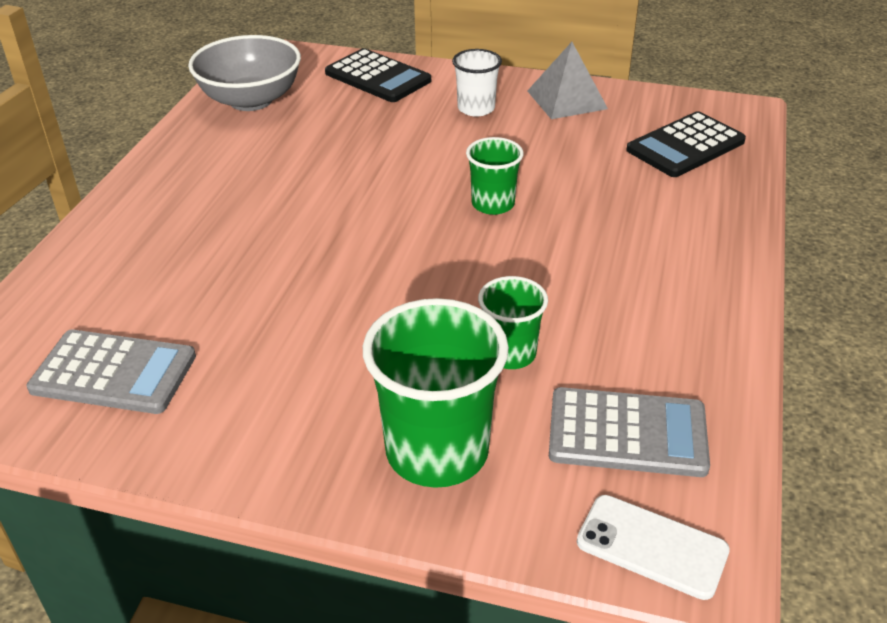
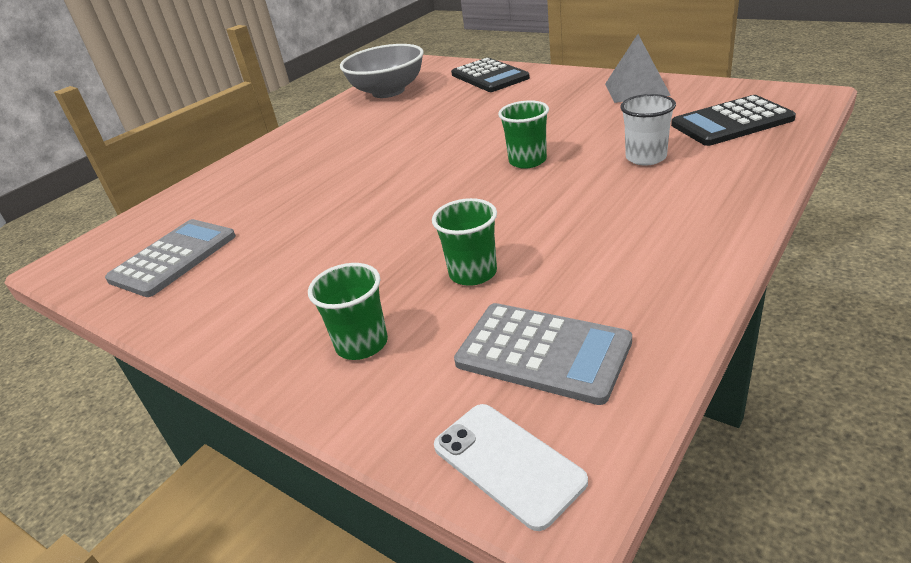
camera: 25 degrees right, 5 degrees down
(114, 373) = (174, 258): grey calculator -> grey calculator turned 90 degrees counterclockwise
(437, 451) = (362, 344): green cup -> green cup, size x0.56
(476, 108) = (554, 95): white cup -> white cup (646, 157)

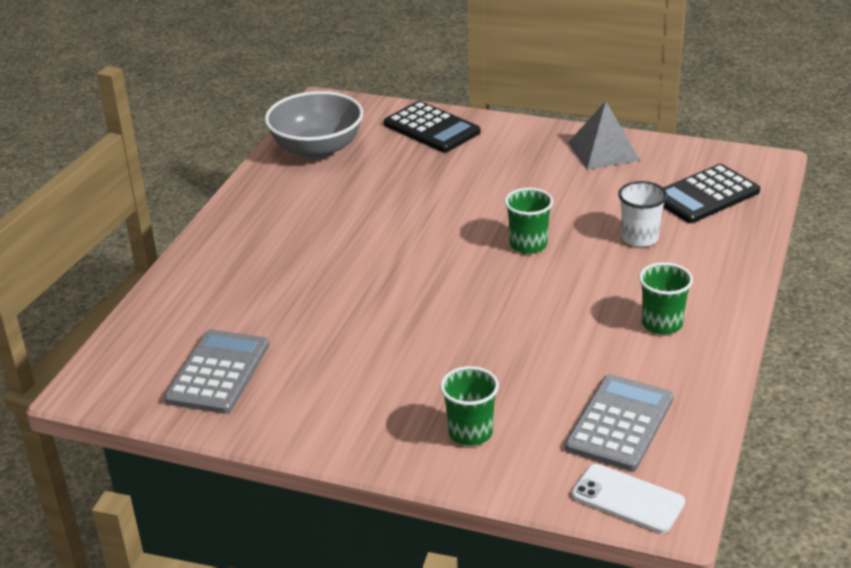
camera: 20 degrees left, 0 degrees up
(473, 273) = (533, 364): green cup -> green cup (662, 324)
(542, 353) = (620, 423): grey calculator -> grey calculator turned 75 degrees counterclockwise

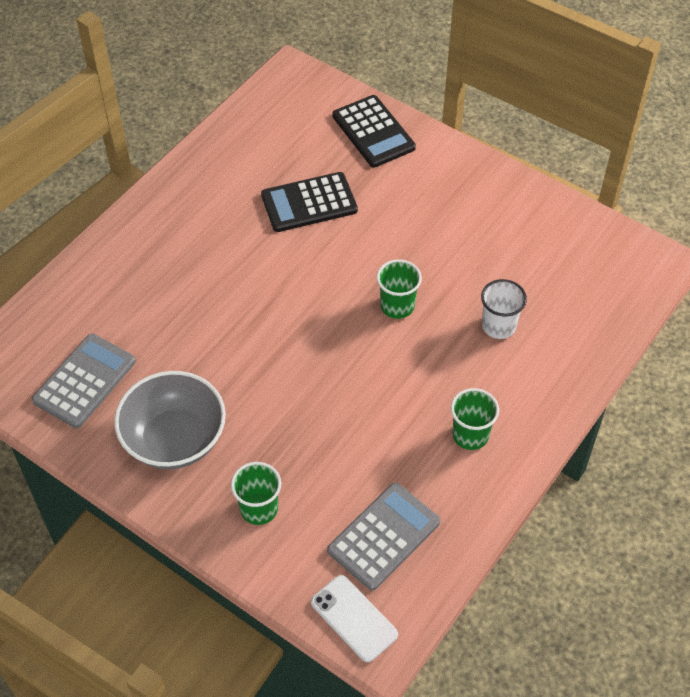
camera: 15 degrees right, 20 degrees up
(317, 149) = (261, 133): grey bowl -> grey bowl (175, 439)
(603, 151) = (516, 205): grey pyramid -> none
(705, 195) = (583, 288): black calculator -> black calculator (309, 203)

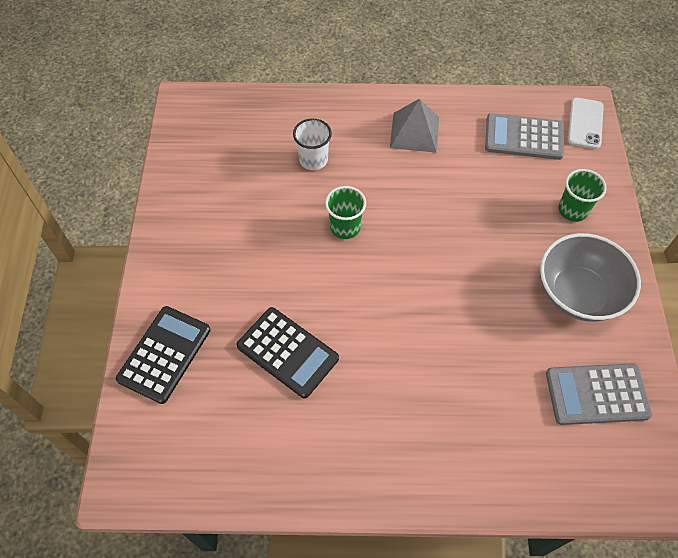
camera: 125 degrees left, 5 degrees up
(470, 435) = (414, 132): green cup -> grey pyramid

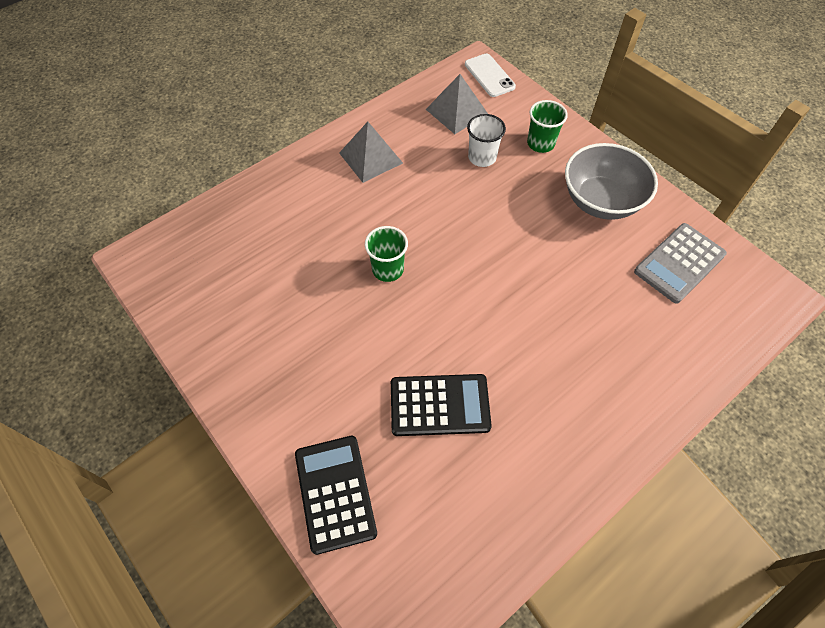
camera: 40 degrees left, 0 degrees up
(313, 160) = (308, 232): white cup -> white cup (482, 157)
(524, 137) = (456, 111): grey calculator -> grey pyramid

